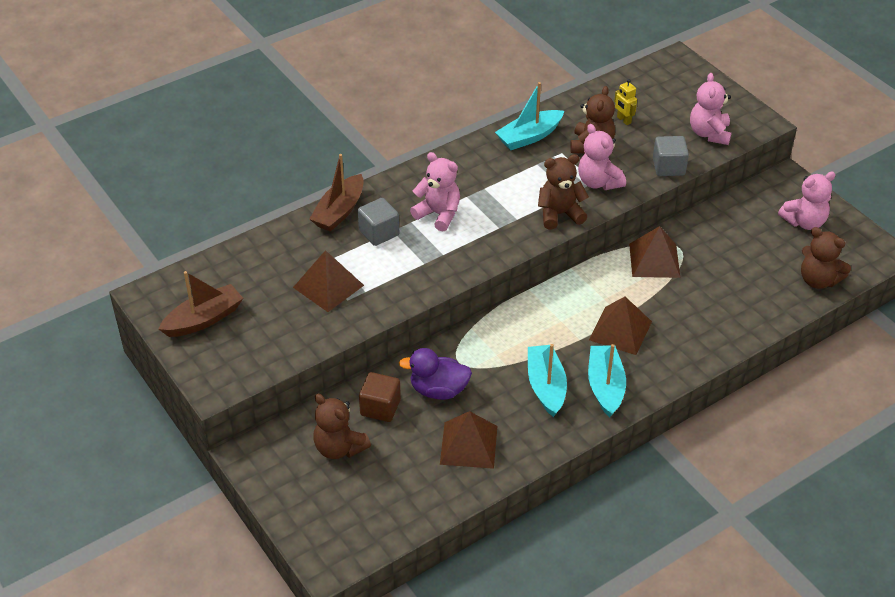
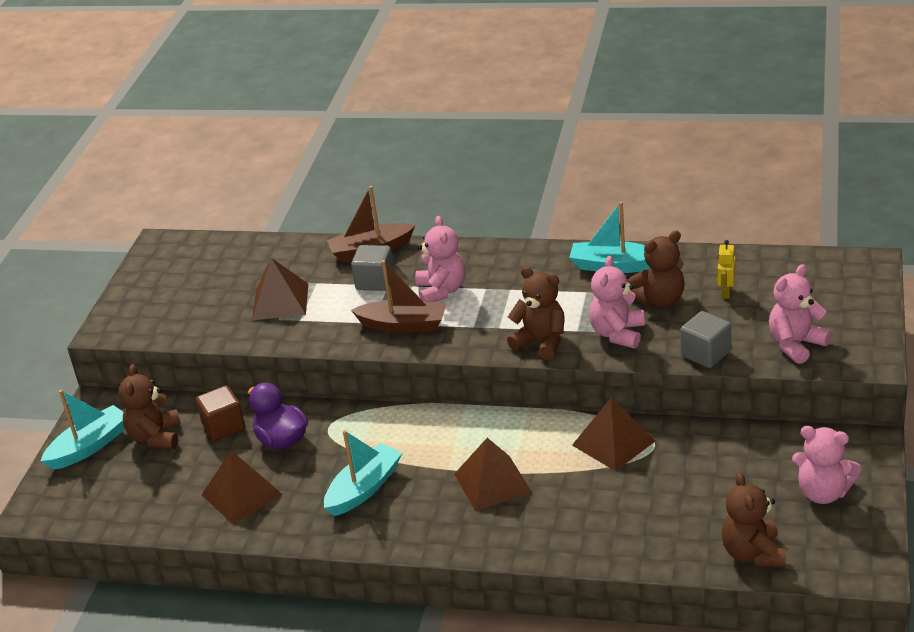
camera: 50 degrees right, 10 degrees down
(203, 319) = (167, 279): brown boat -> brown boat (403, 325)
(605, 387) = (410, 520): turquoise boat -> turquoise boat (89, 446)

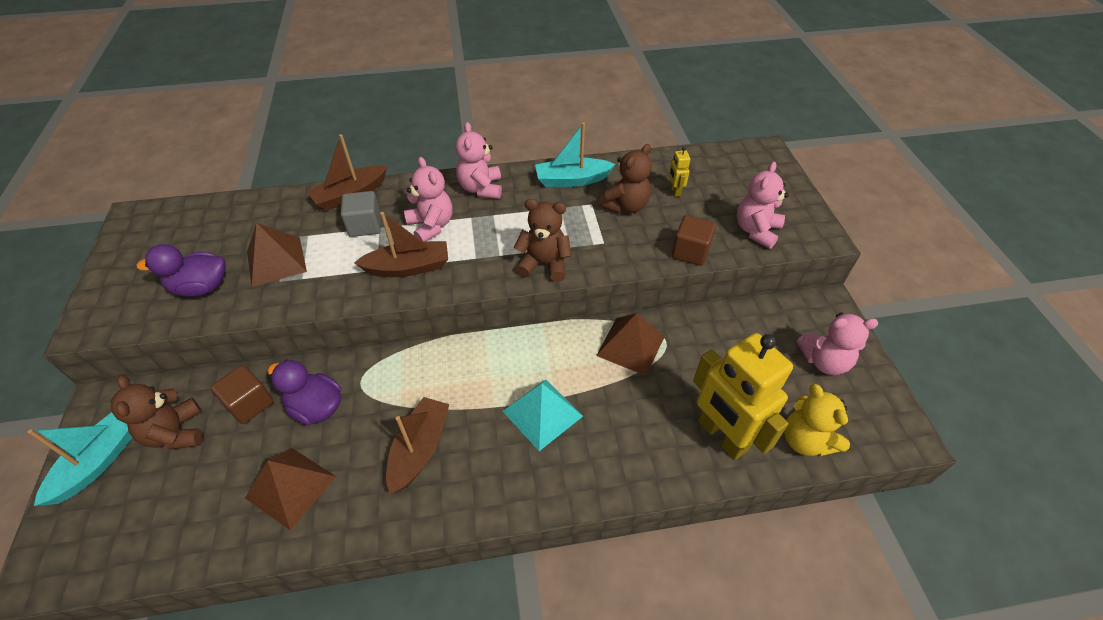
camera: 25 degrees left, 15 degrees up
(207, 314) = (201, 287): none -> purple duck
(364, 489) = (419, 449): turquoise boat -> brown boat
(492, 483) = (542, 413): brown pyramid -> turquoise pyramid
(617, 334) = (607, 244): pink teddy bear -> pink teddy bear (481, 188)
(665, 533) = (721, 436): none -> yellow robot
(706, 354) = (690, 252): grey cube -> brown cube
(753, 553) = (805, 440): brown teddy bear -> yellow teddy bear

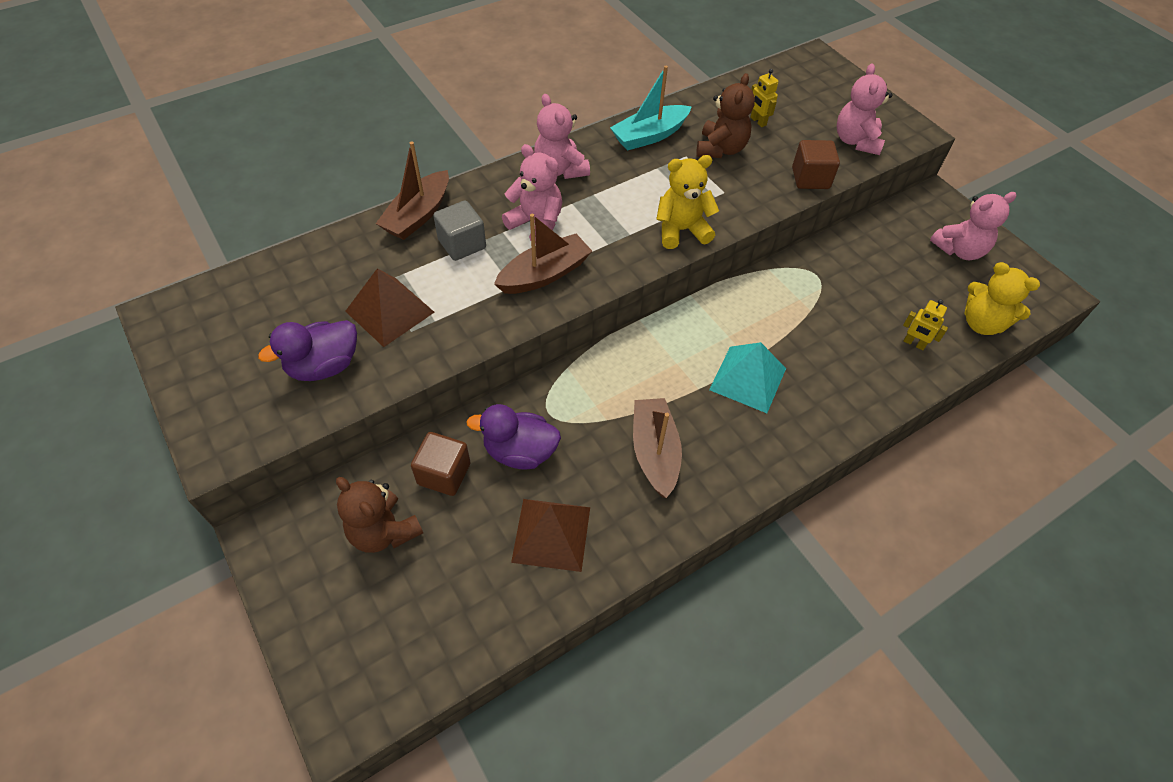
camera: 25 degrees left, 5 degrees up
(98, 462) = (317, 592): turquoise boat -> none
(544, 264) = (681, 230): brown teddy bear -> yellow teddy bear
(630, 345) = (788, 289): brown pyramid -> none
(721, 436) = (914, 343): yellow robot -> yellow robot, size x0.40

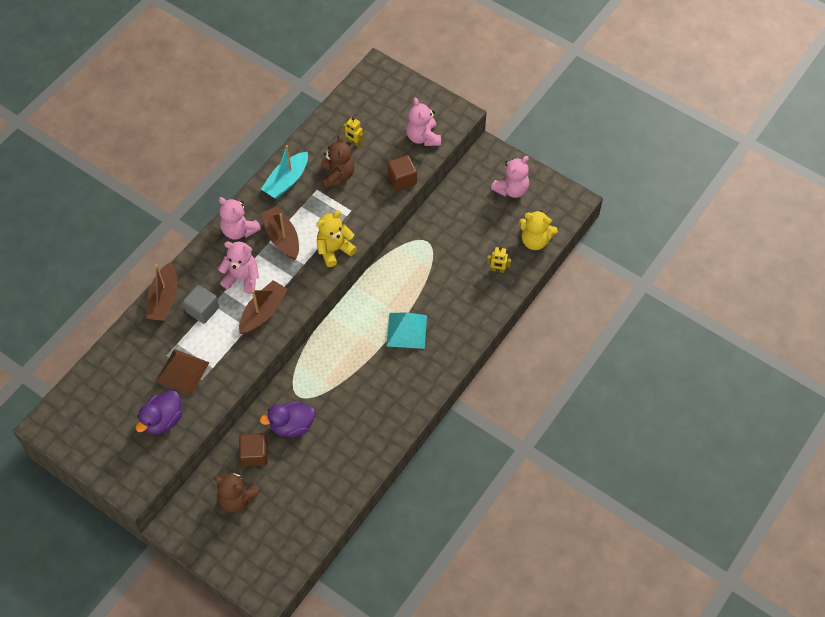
camera: 20 degrees left, 5 degrees up
(551, 534) = (329, 464): brown pyramid -> none
(654, 452) = (368, 397): brown boat -> brown boat (282, 238)

